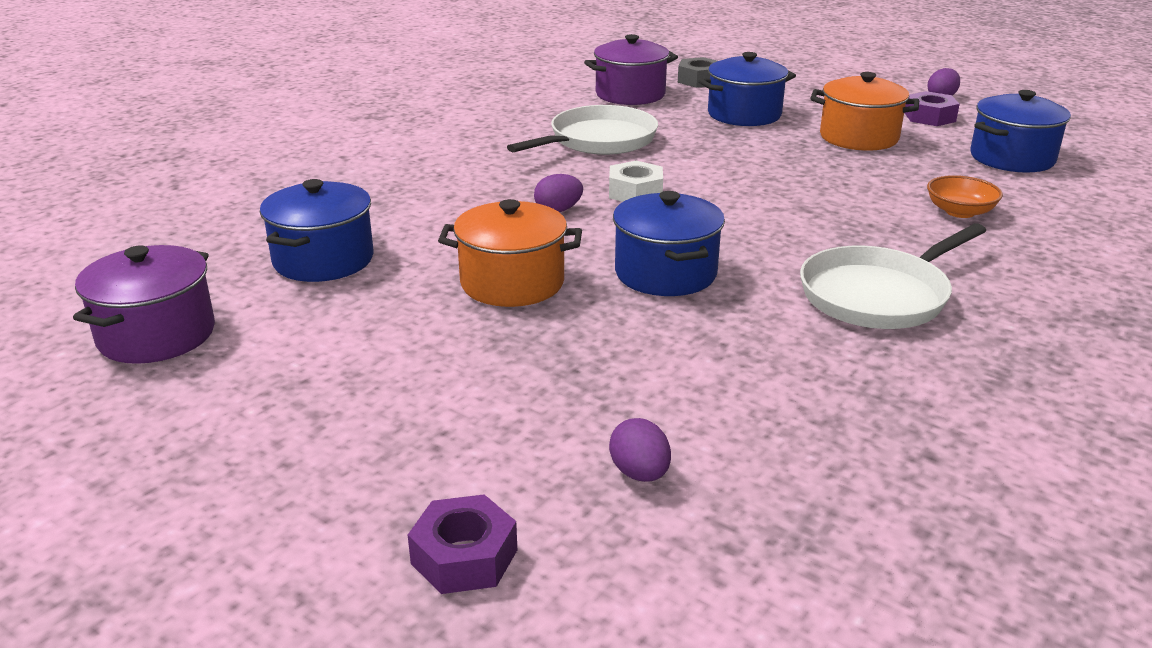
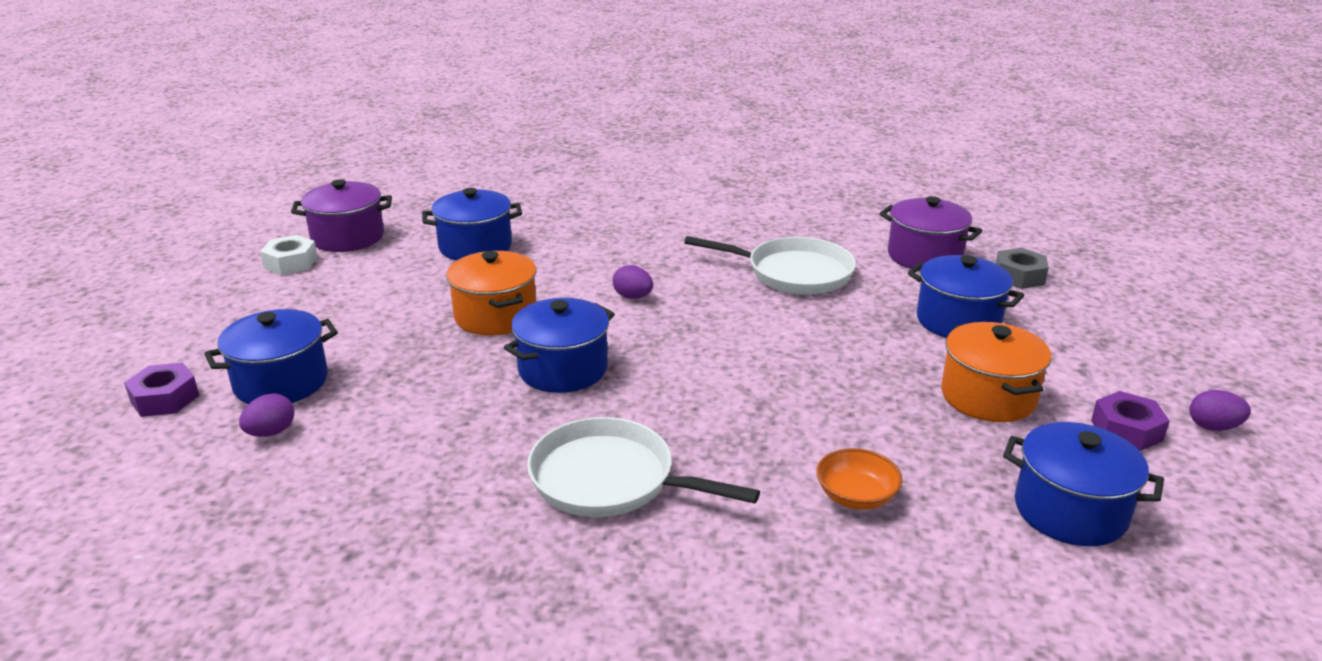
camera: 60 degrees right, 0 degrees up
(518, 448) = (281, 382): none -> blue pot
(635, 192) = (703, 317): white nut -> white nut (291, 262)

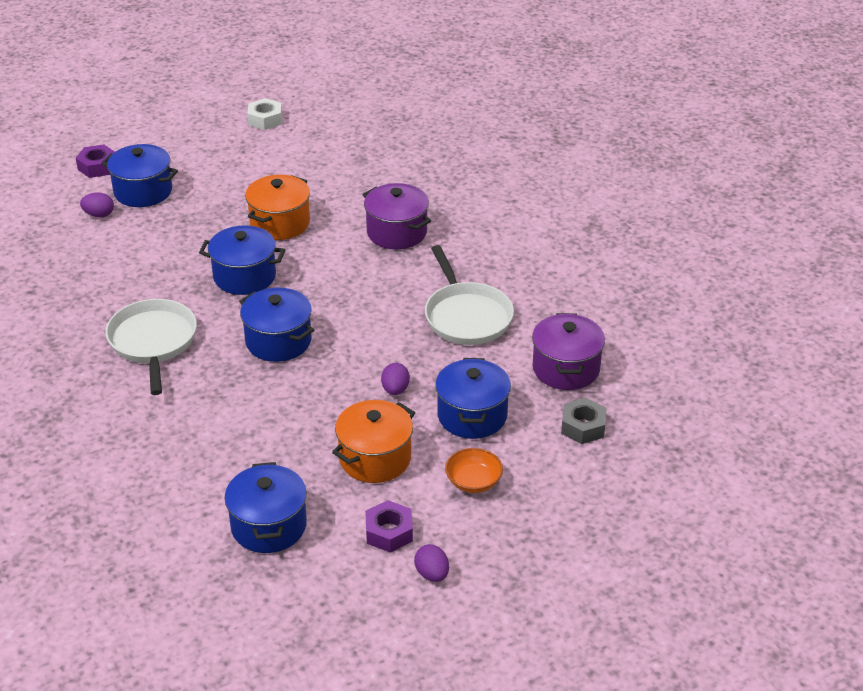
camera: 55 degrees right, 10 degrees up
(348, 237) = (317, 120): purple pot -> purple pot (397, 232)
(475, 247) = (358, 171): blue pot -> blue pot (278, 341)
(633, 297) = (358, 263): purple egg -> purple egg (395, 390)
(856, 496) = (212, 436): orange bowl -> orange bowl (473, 481)

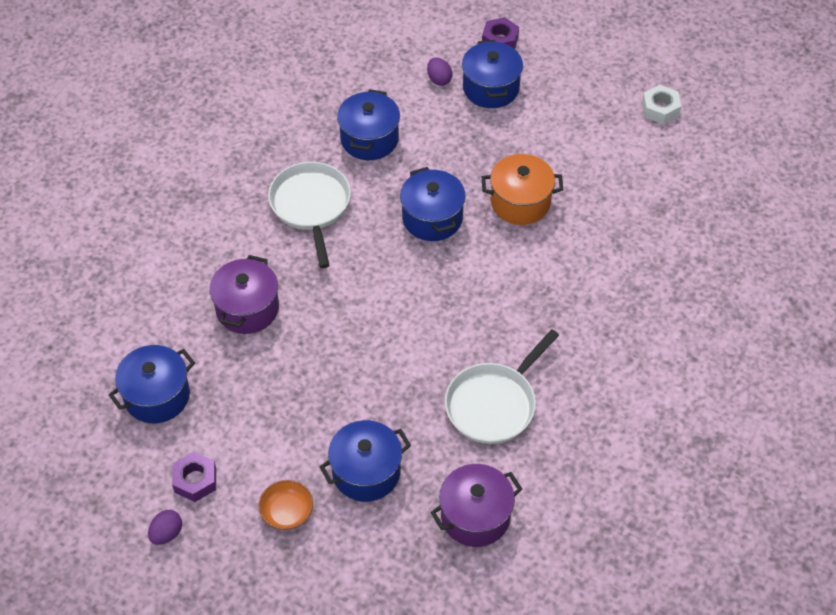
camera: 60 degrees right, 15 degrees up
(153, 342) = (311, 206): white pan -> white pan turned 60 degrees counterclockwise
(278, 341) = (367, 286): blue pot -> blue pot (369, 139)
(375, 458) = (272, 427): orange pot -> none
(395, 390) = (362, 399): purple egg -> none
(397, 232) = (573, 292): purple pot -> purple pot (247, 309)
(583, 427) = (406, 565): grey nut -> none

